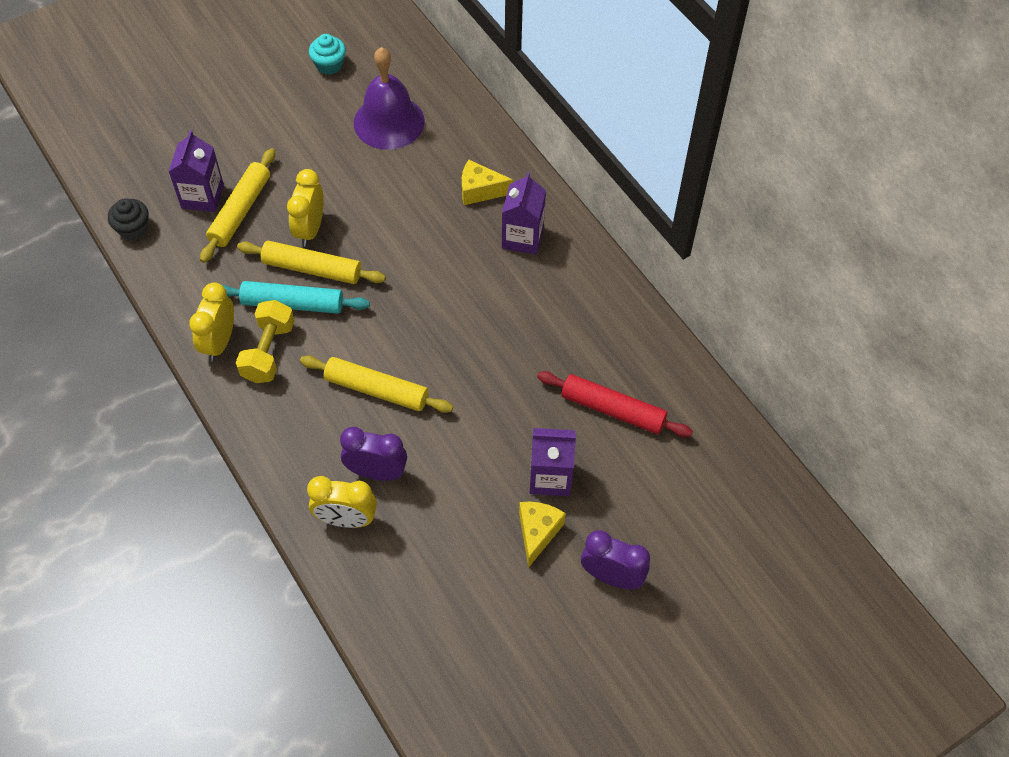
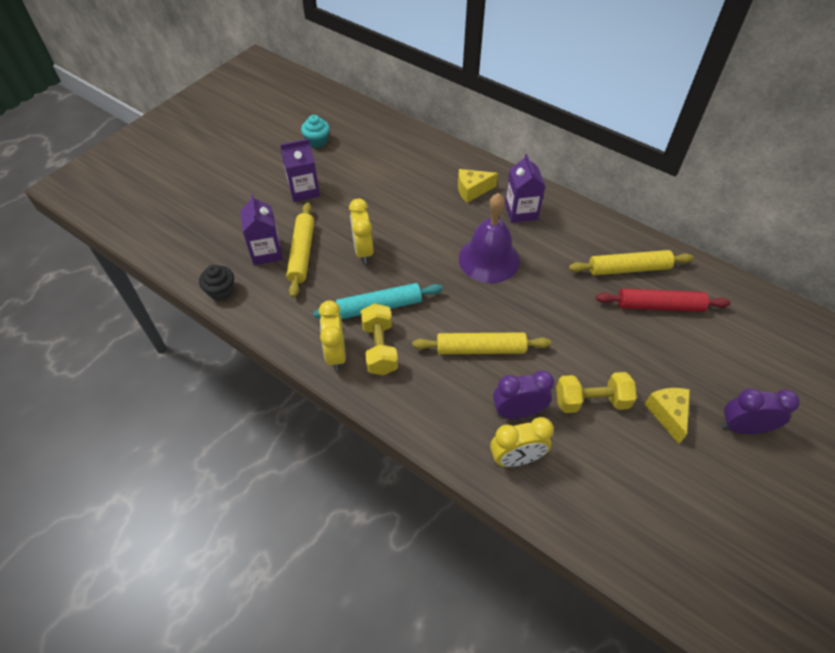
camera: 20 degrees left, 5 degrees down
(312, 269) = (380, 277): yellow rolling pin -> yellow rolling pin (628, 269)
(389, 122) = (381, 165): purple bell -> purple bell (489, 259)
(462, 489) = (591, 401): none -> yellow dumbbell
(550, 477) = (649, 369): purple carton -> purple carton (304, 190)

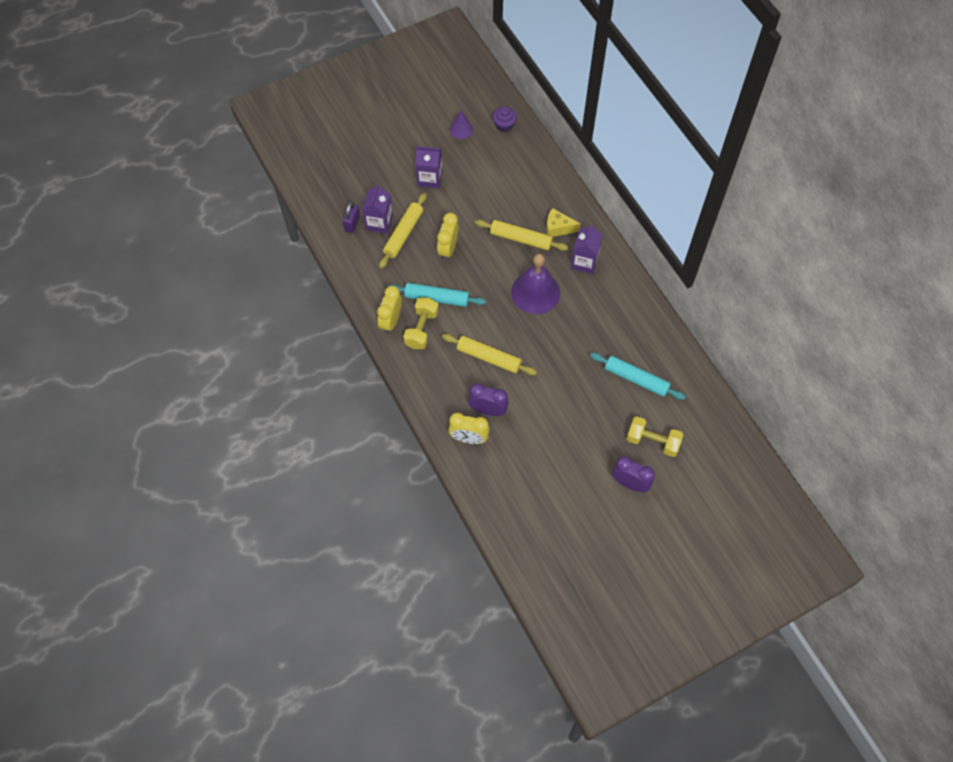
camera: 25 degrees right, 10 degrees up
(221, 291) = (335, 242): black cupcake -> none
(233, 264) = (352, 224): none -> purple padlock
(317, 141) = (461, 134): turquoise cupcake -> purple tree
(358, 121) = (504, 125): none -> purple cupcake
(591, 401) = (540, 424): yellow dumbbell -> yellow dumbbell (652, 441)
(628, 269) = (634, 342): yellow rolling pin -> yellow rolling pin (521, 239)
(659, 306) = (636, 379): red rolling pin -> turquoise rolling pin
(667, 414) = (585, 454): yellow cheese -> none

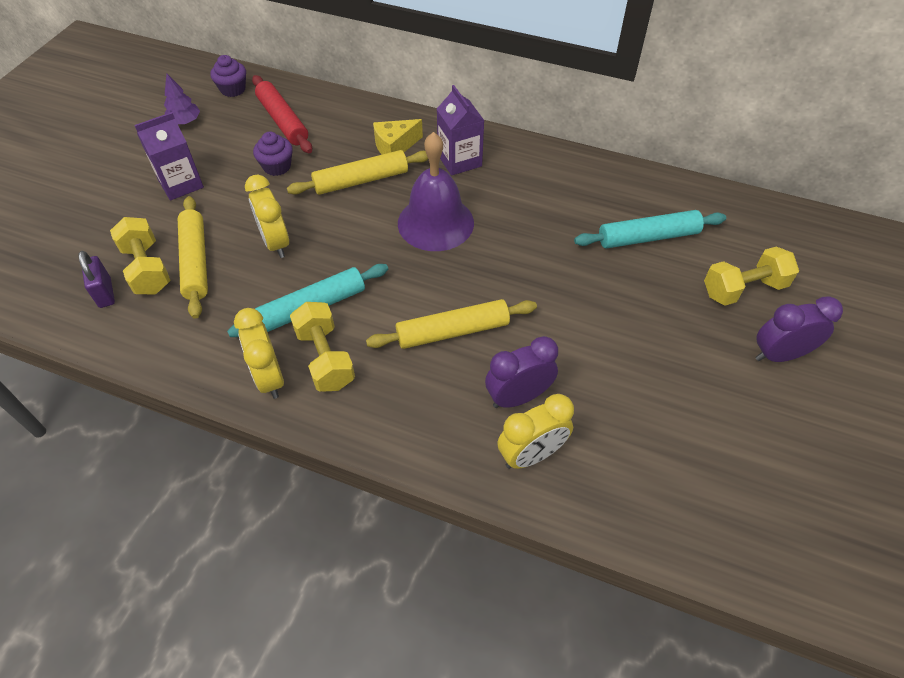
camera: 40 degrees left, 10 degrees down
(379, 222) = (147, 269): purple carton -> yellow dumbbell
(485, 199) = (277, 166): none -> purple cupcake
(513, 168) = (282, 121): none -> red rolling pin

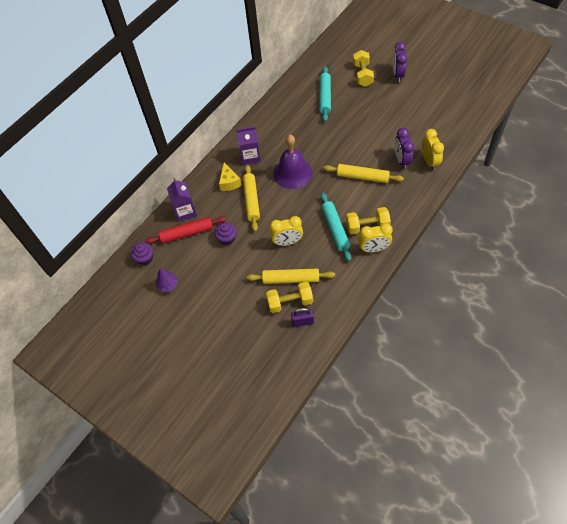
camera: 70 degrees left, 5 degrees up
(181, 184) = (226, 287): purple carton -> purple carton (185, 211)
(453, 331) = (362, 177): yellow rolling pin -> yellow rolling pin turned 75 degrees counterclockwise

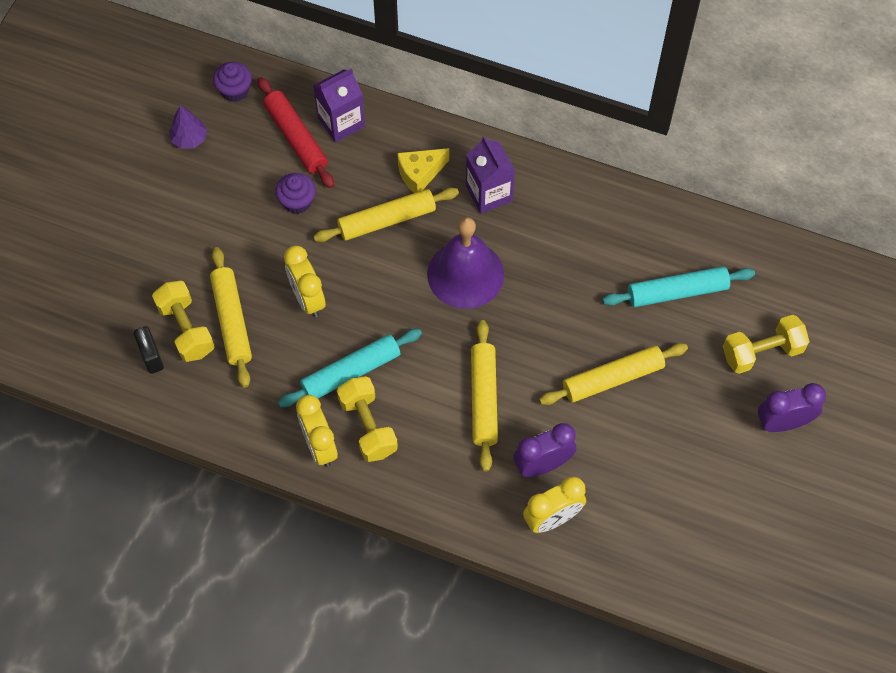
camera: 70 degrees right, 5 degrees up
(302, 322) = (151, 357): purple padlock -> black padlock
(363, 127) = (612, 379): none -> yellow rolling pin

